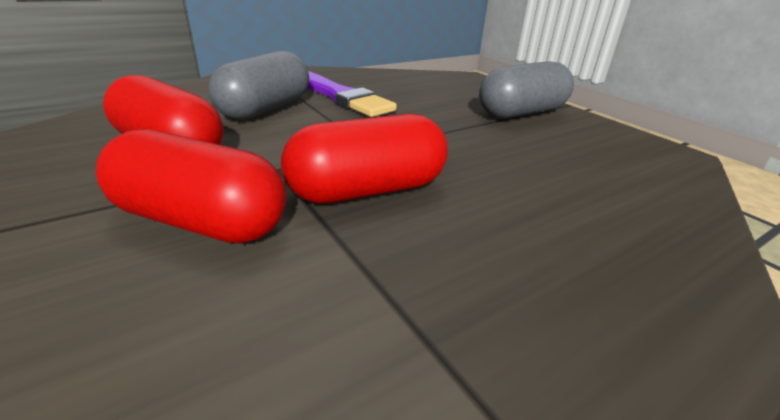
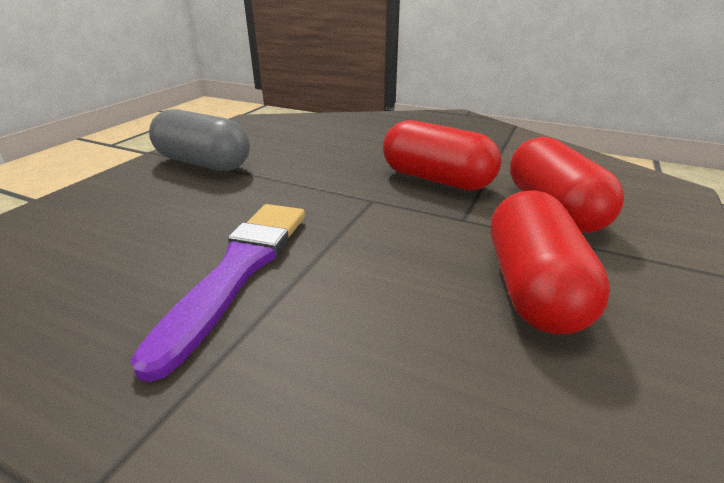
camera: 120 degrees left, 0 degrees up
(265, 109) = (358, 298): grey capsule -> none

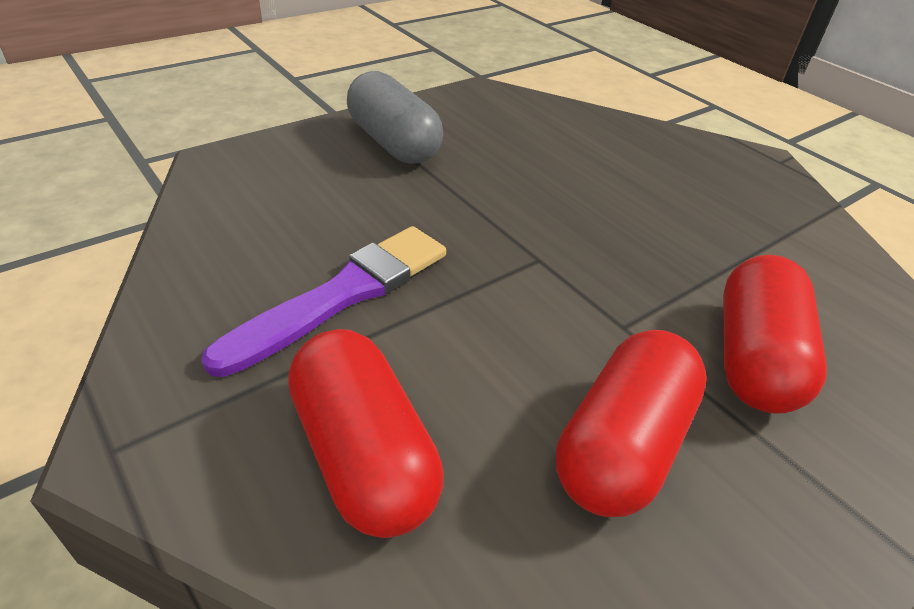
camera: 25 degrees right, 10 degrees up
(436, 179) = (639, 257): red capsule -> red capsule (364, 454)

